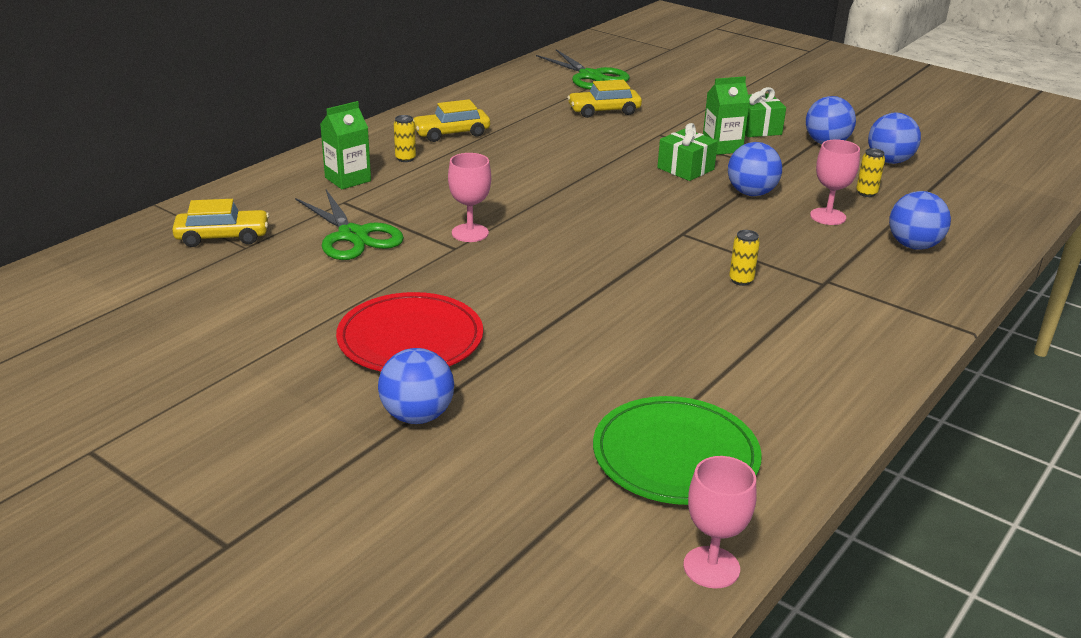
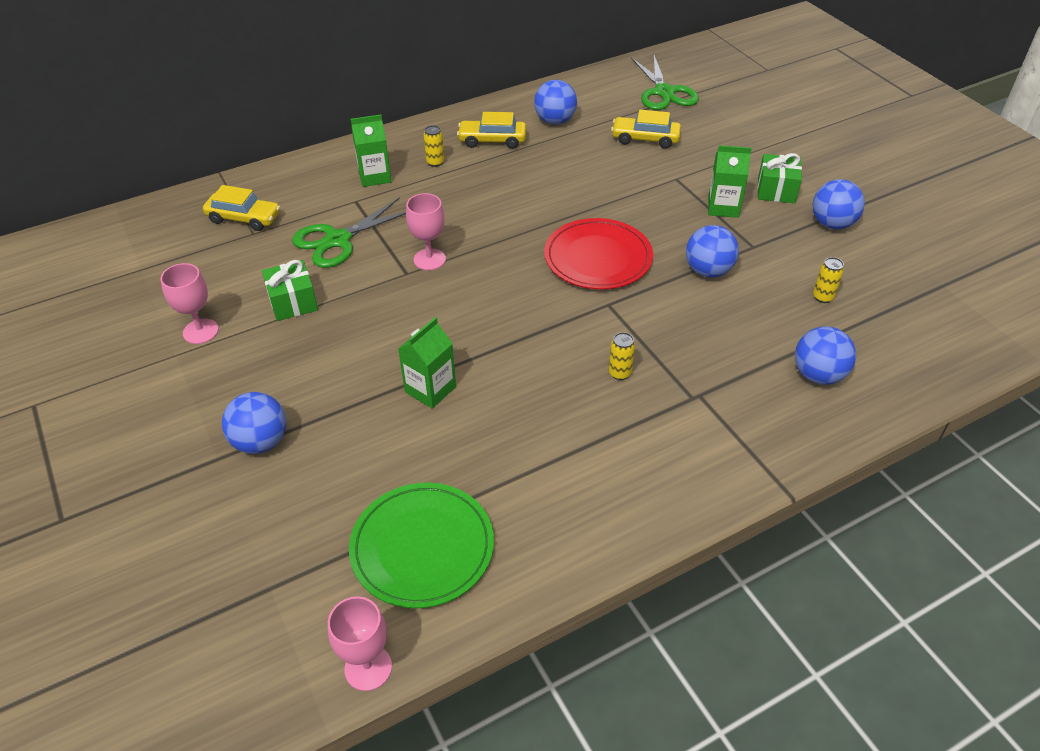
camera: 25 degrees right, 15 degrees up
(353, 235) = (338, 240): green scissors -> green scissors turned 60 degrees clockwise
(410, 339) = (308, 362): red plate -> red plate (598, 258)
(566, 332) = (430, 389): none -> green carton
(685, 169) = (668, 227): green gift -> green gift (293, 302)
(828, 216) = (760, 317): pink goblet -> pink goblet (200, 331)
(889, 161) = (880, 261): blue ball -> blue ball (555, 121)

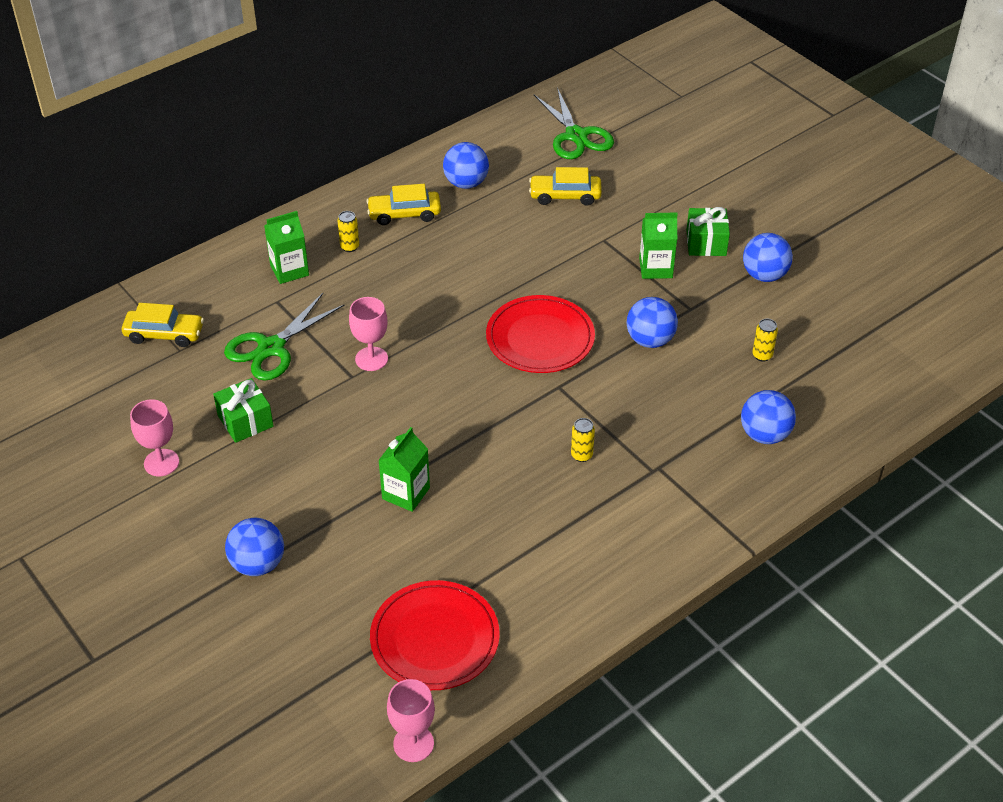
camera: 10 degrees left, 0 degrees up
(422, 547) = (435, 638): green plate -> red plate

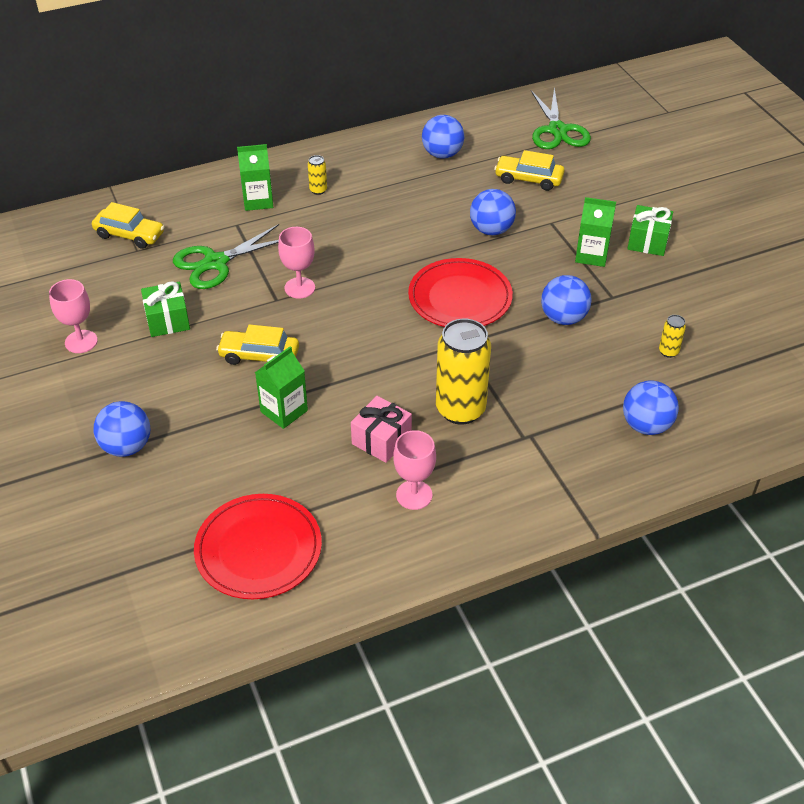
camera: 15 degrees right, 0 degrees up
(404, 214) = (377, 171): yellow car -> yellow car (259, 356)
(413, 743) = (200, 644): pink goblet -> pink goblet (414, 495)
(515, 502) = (381, 440): none -> pink gift
(581, 455) = (460, 409): yellow can -> yellow can, size x2.34
(764, 275) = (695, 279): blue ball -> blue ball (491, 230)

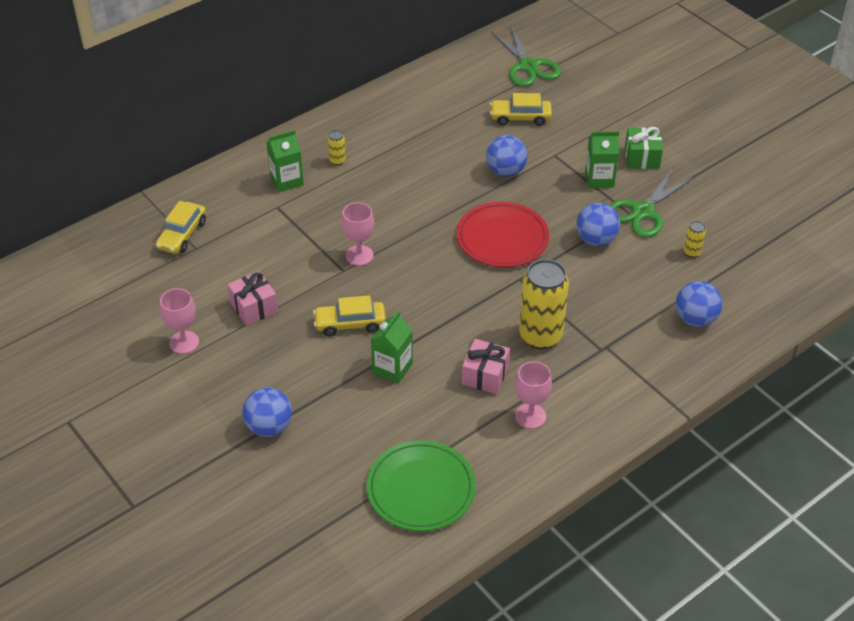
camera: 15 degrees left, 0 degrees up
(129, 235) = (182, 235): yellow car -> yellow car turned 105 degrees clockwise
(168, 320) = (254, 307): green gift -> pink gift
(216, 262) = (274, 246): green scissors -> green scissors (643, 211)
(258, 549) = (421, 489): red plate -> green plate
(442, 154) = (435, 107): blue ball -> none

